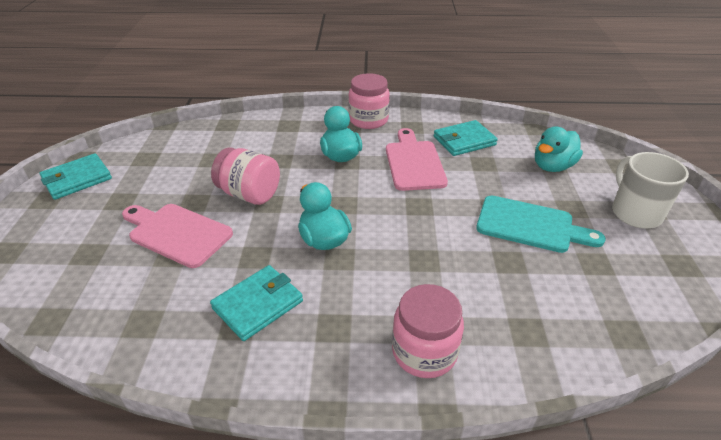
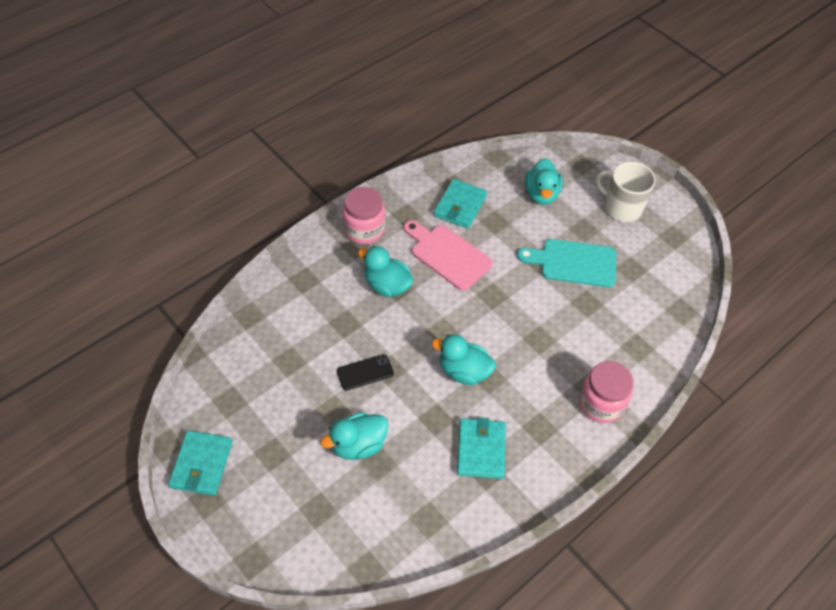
camera: 45 degrees left, 15 degrees up
(177, 233) = (358, 445): pink cutting board -> turquoise duck
(249, 194) = (365, 372): pink jar -> black phone
(530, 225) = (573, 263): turquoise cutting board -> turquoise cutting board turned 150 degrees counterclockwise

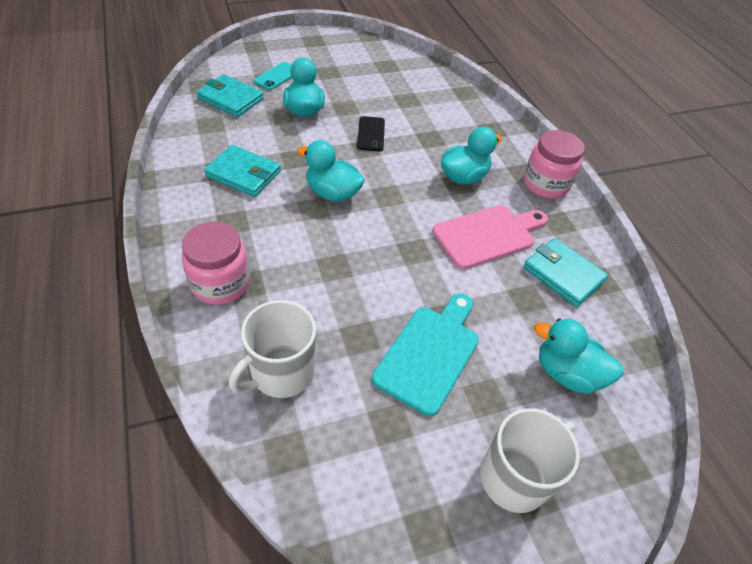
camera: 110 degrees right, 5 degrees down
(202, 464) = (342, 44): turquoise wallet -> turquoise wallet (230, 99)
(308, 501) = (277, 76): none -> turquoise phone
(463, 371) = (332, 193): turquoise duck -> turquoise duck turned 105 degrees counterclockwise
(639, 334) = (281, 372): none -> white mug

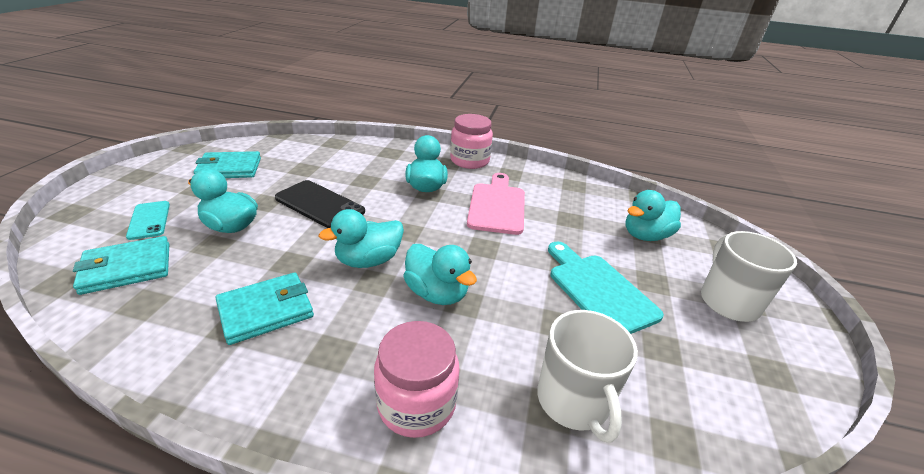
camera: 55 degrees left, 15 degrees down
(330, 247) = (437, 293): none -> turquoise duck
(371, 134) = (320, 205): black phone -> black phone, size x1.59
(563, 274) = (558, 195): turquoise wallet -> turquoise wallet (229, 168)

